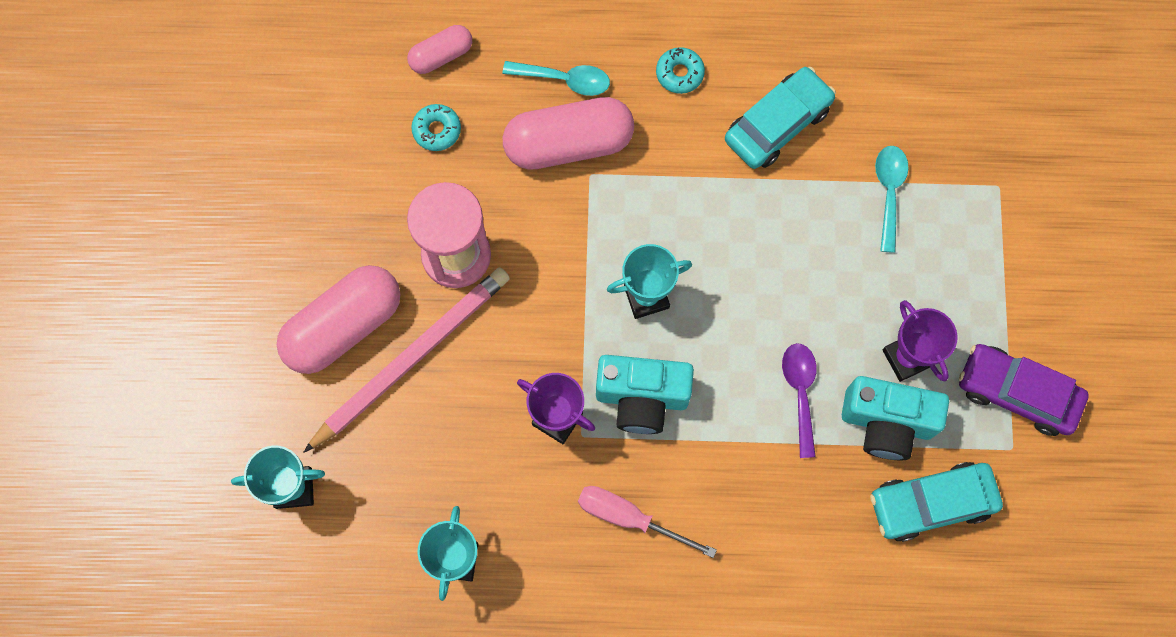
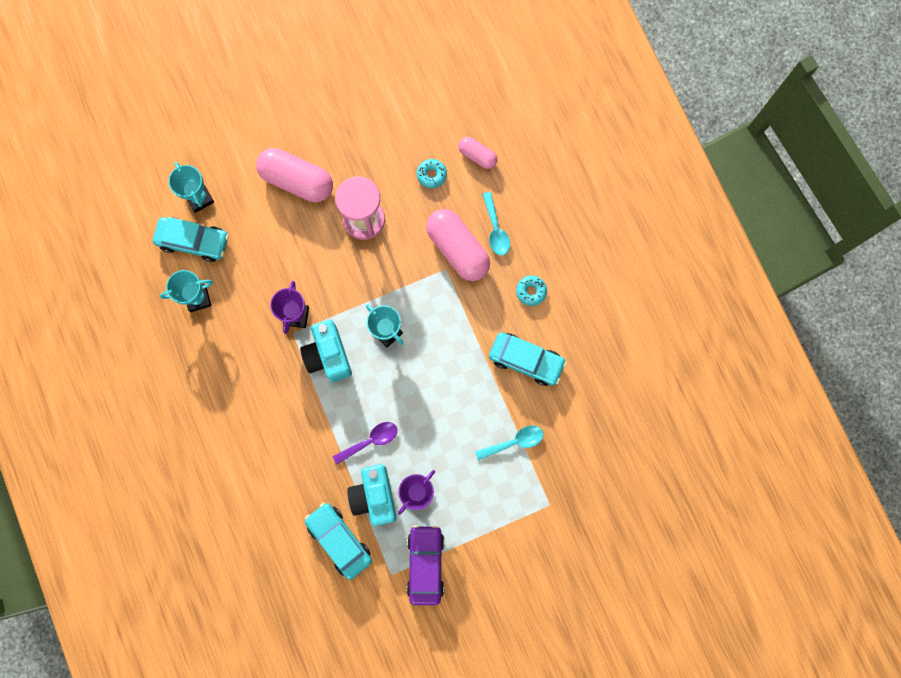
camera: 65 degrees right, 5 degrees up
(359, 527) = (194, 241): none -> turquoise car
(411, 358) = (296, 224): pink pencil -> none
(629, 518) = (259, 378): pink screwdriver -> none

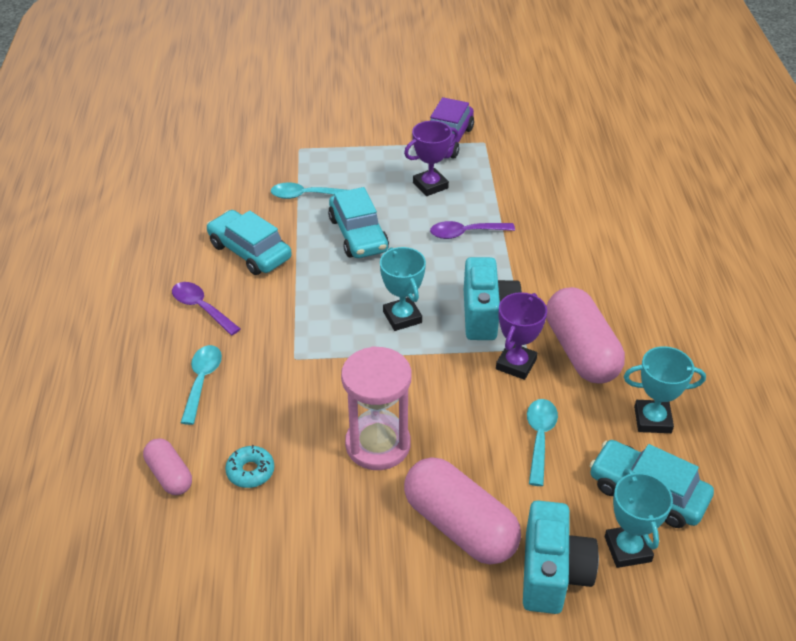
camera: 160 degrees left, 35 degrees down
(266, 259) = (539, 438): none -> turquoise spoon
(339, 540) = (530, 173): turquoise car -> turquoise car (358, 234)
(374, 496) = (479, 193): turquoise camera -> turquoise camera (552, 573)
(458, 249) = (266, 374): pink capsule -> pink capsule (581, 351)
(531, 291) = (201, 308): turquoise donut -> purple spoon

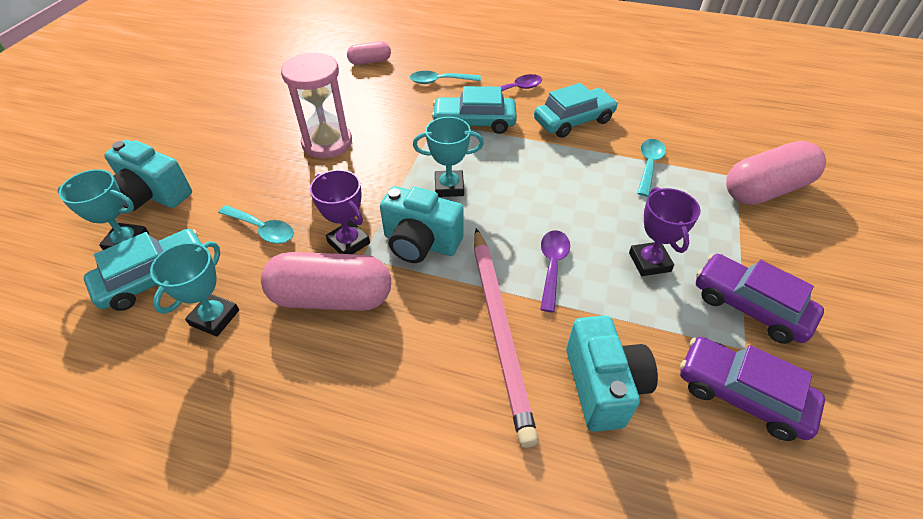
camera: 110 degrees right, 5 degrees up
(202, 381) = (439, 81): turquoise spoon -> turquoise spoon turned 150 degrees clockwise
(250, 471) = (349, 88): turquoise donut -> none
(358, 234) = (576, 186): turquoise car -> turquoise car (474, 122)
(460, 526) = (230, 163): pink capsule -> pink capsule (765, 189)
(522, 142) = (741, 394): none -> purple car
(545, 248) = (500, 330): none -> pink pencil
(556, 195) = (603, 386): none -> turquoise camera

